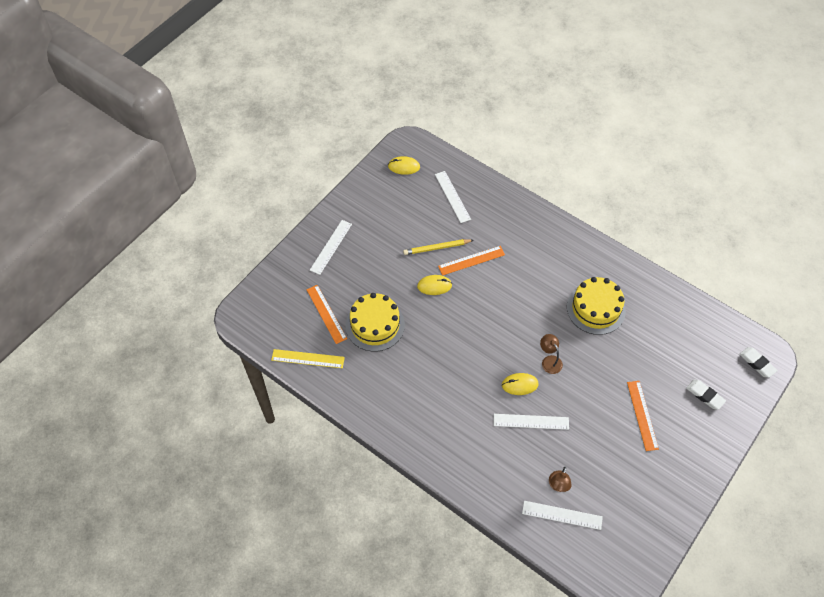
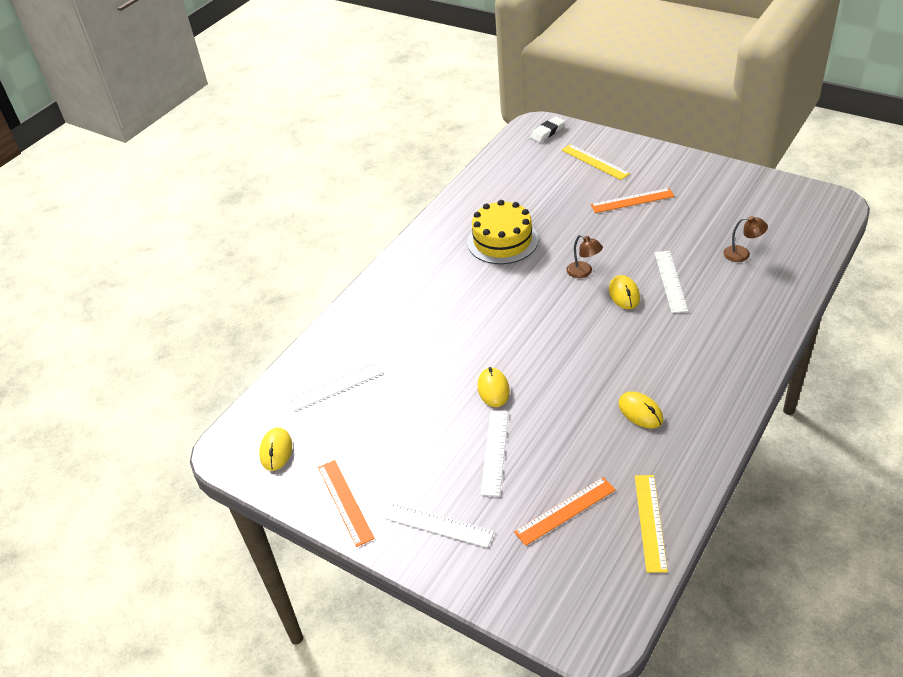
camera: 90 degrees left, 15 degrees down
(375, 325) = (571, 447): yellow cake -> none
(397, 371) = (640, 412): none -> yellow mouse
(436, 248) = (428, 394): yellow pencil -> none
(471, 260) = (445, 355): orange ruler -> orange ruler (345, 502)
(549, 361) = (583, 272): brown lamp -> brown lamp turned 105 degrees counterclockwise
(562, 515) = (776, 249): white ruler -> white ruler (495, 452)
(705, 395) = (595, 162): white eraser -> yellow ruler

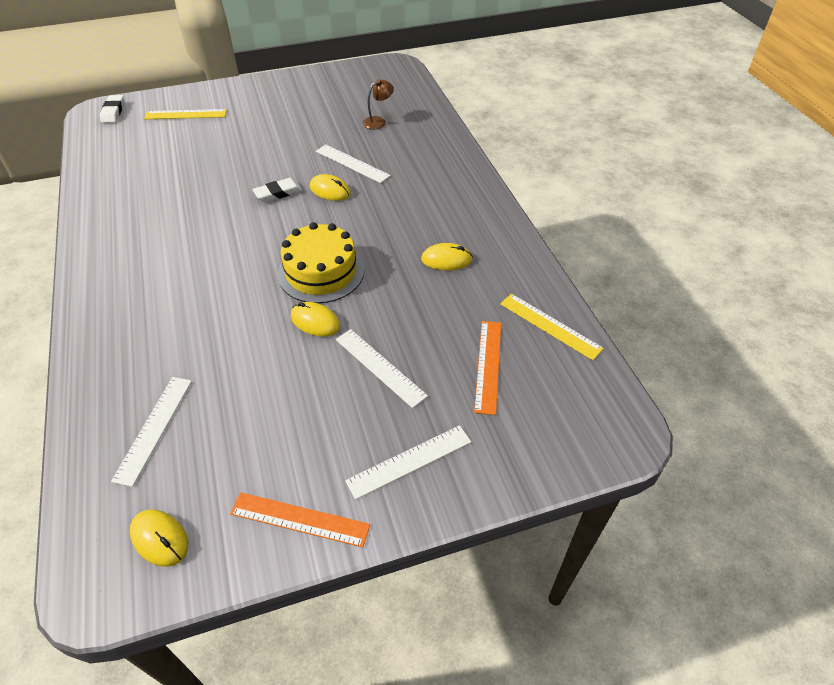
camera: 55 degrees left, 5 degrees up
(502, 240) = (175, 208): yellow cake -> yellow cake (321, 272)
(583, 272) = (278, 193): brown lamp -> white eraser
(632, 200) = (252, 126): orange ruler -> none

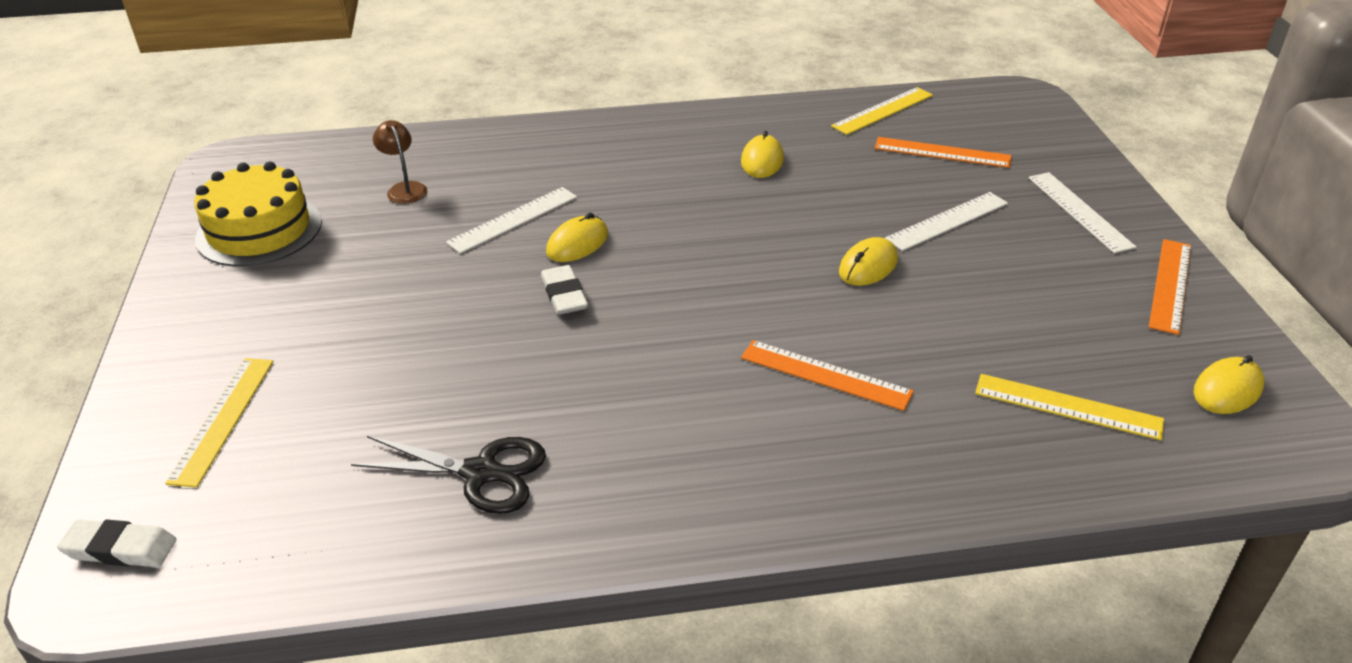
camera: 80 degrees left, 10 degrees down
(138, 189) = (481, 473): none -> black scissors
(153, 428) = (1067, 407): white ruler -> yellow ruler
(198, 304) = (825, 375): none -> orange ruler
(321, 272) = (769, 258): yellow cake -> yellow cake (259, 230)

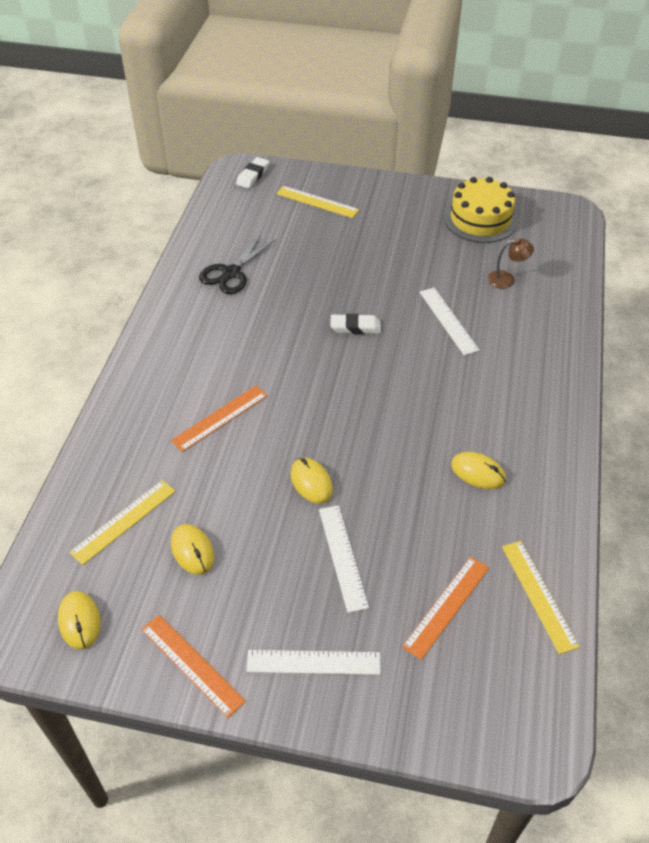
camera: 110 degrees right, 10 degrees up
(577, 243) = (407, 344): yellow mouse -> yellow mouse (192, 550)

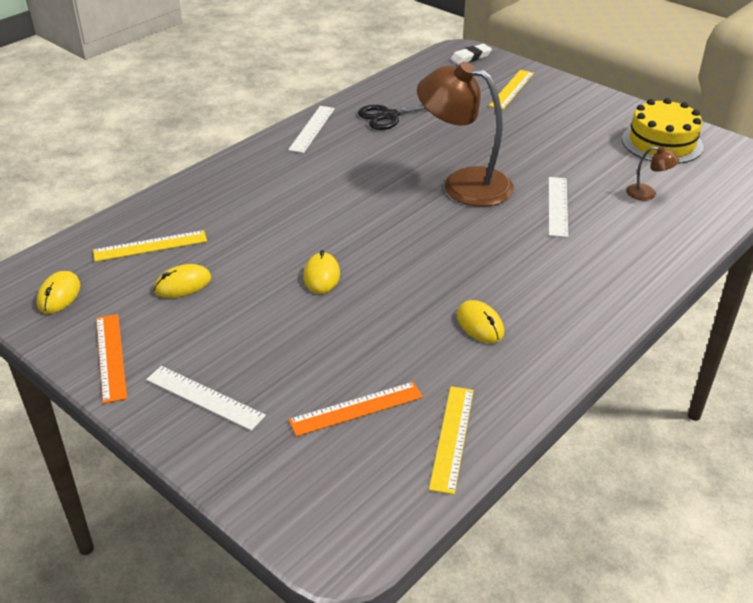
camera: 30 degrees right, 10 degrees down
(192, 550) = (183, 284): yellow mouse -> yellow mouse turned 60 degrees clockwise
(220, 418) = (288, 207): orange ruler -> none
(317, 202) = (512, 89): yellow ruler -> yellow ruler turned 60 degrees clockwise
(343, 557) = (299, 336): white ruler -> white ruler (312, 129)
(355, 327) = (463, 184): white eraser -> brown lamp

